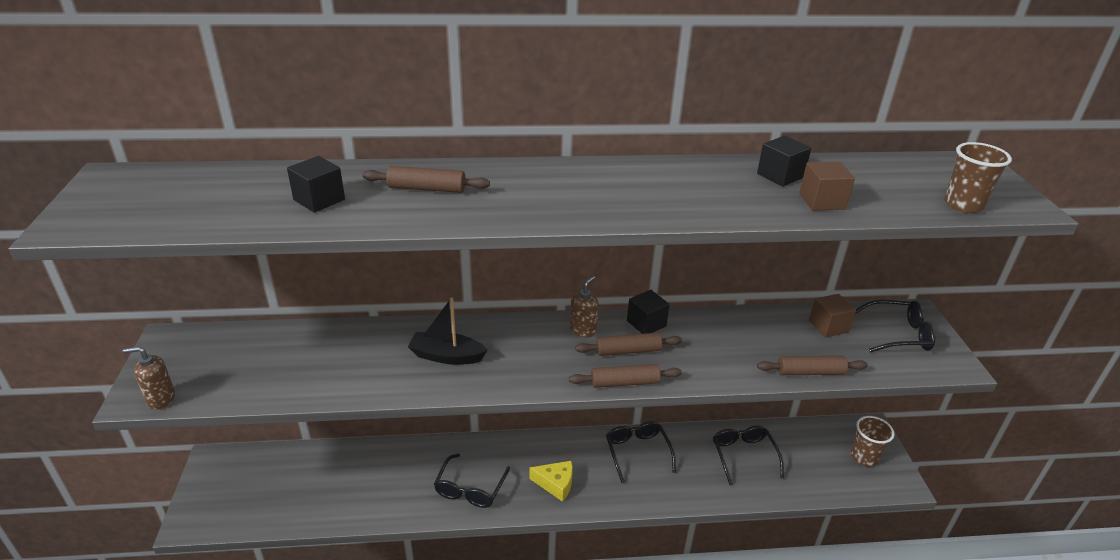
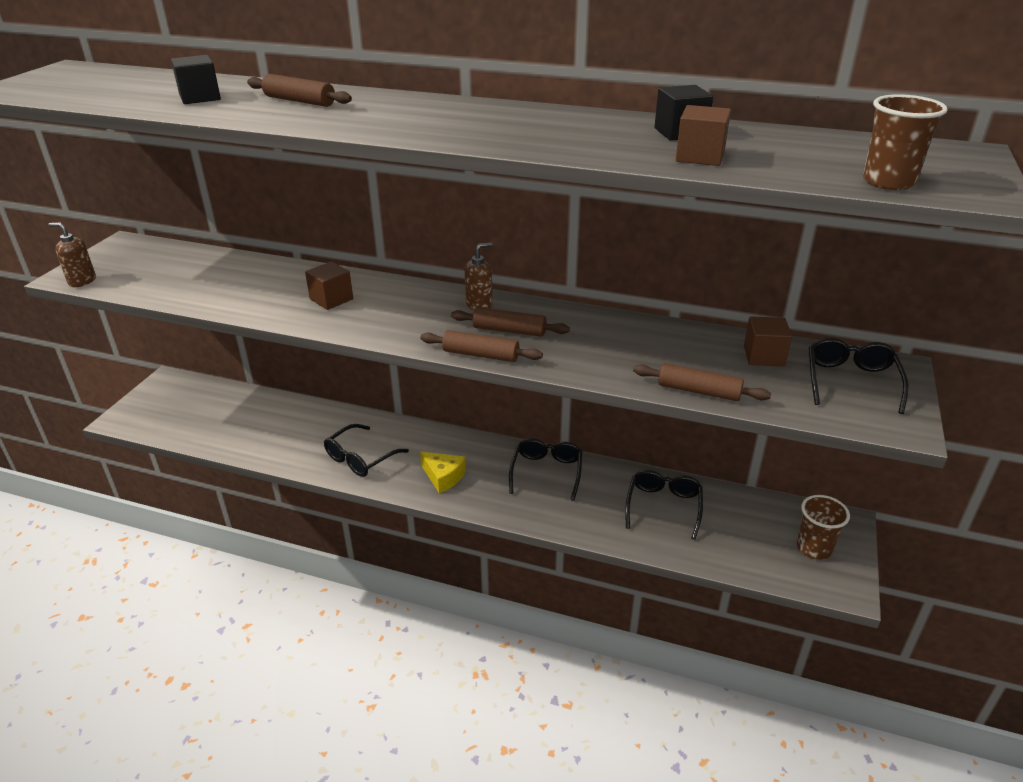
camera: 25 degrees right, 0 degrees up
(447, 356) = (331, 299): black boat -> brown cube
(646, 323) = (550, 312): black cube -> none
(898, 334) = (850, 381): black glasses -> black glasses turned 105 degrees counterclockwise

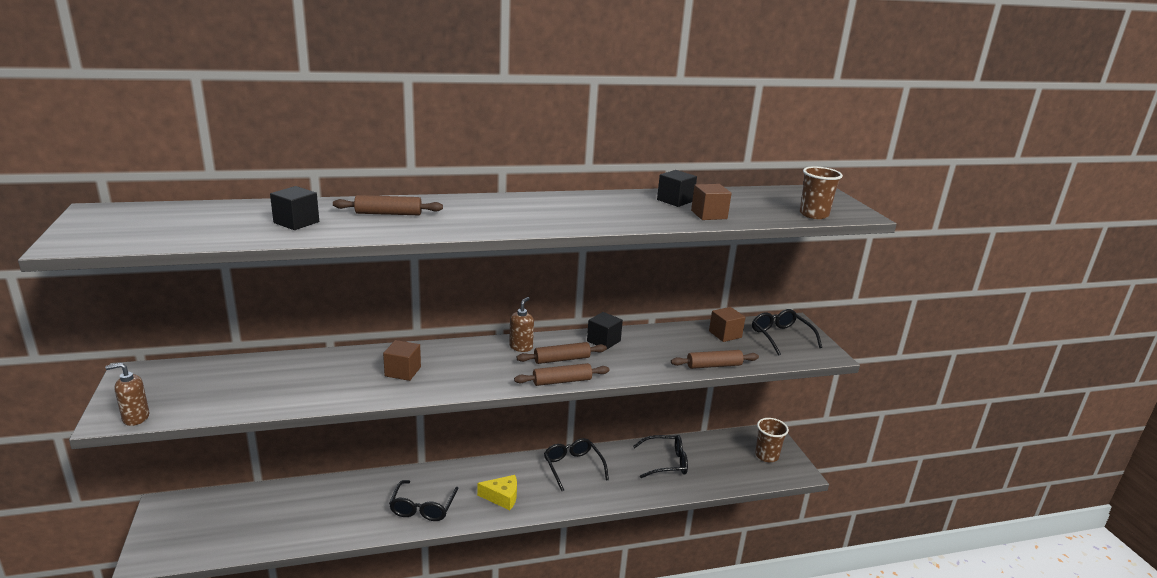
camera: 35 degrees left, 10 degrees down
(584, 322) = (603, 341): none -> black cube
(663, 506) = (666, 462): black glasses -> black glasses turned 105 degrees clockwise

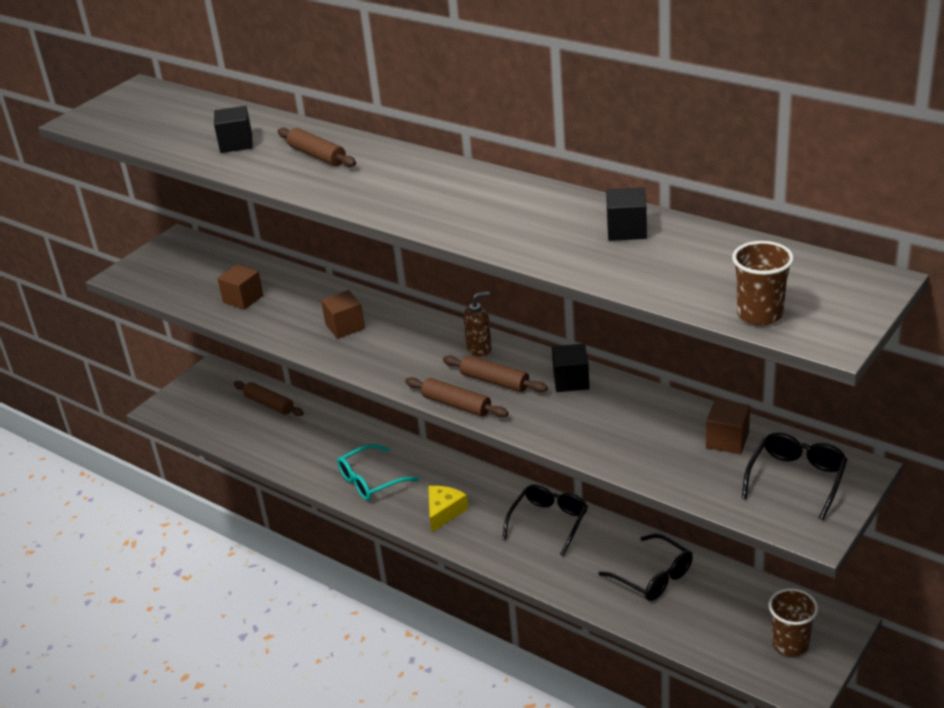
camera: 55 degrees right, 10 degrees up
(135, 418) = (134, 282): brown soap dispenser -> none
(423, 507) = (371, 481): black glasses -> turquoise glasses
(502, 497) = (444, 512): yellow cheese -> yellow cheese turned 120 degrees counterclockwise
(709, 215) = (619, 265): brown cube -> brown cube (243, 299)
(714, 365) = (639, 469): brown rolling pin -> brown rolling pin (269, 404)

